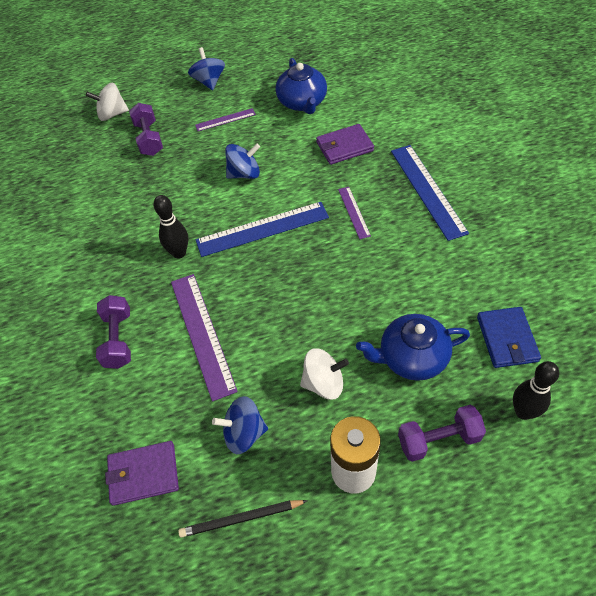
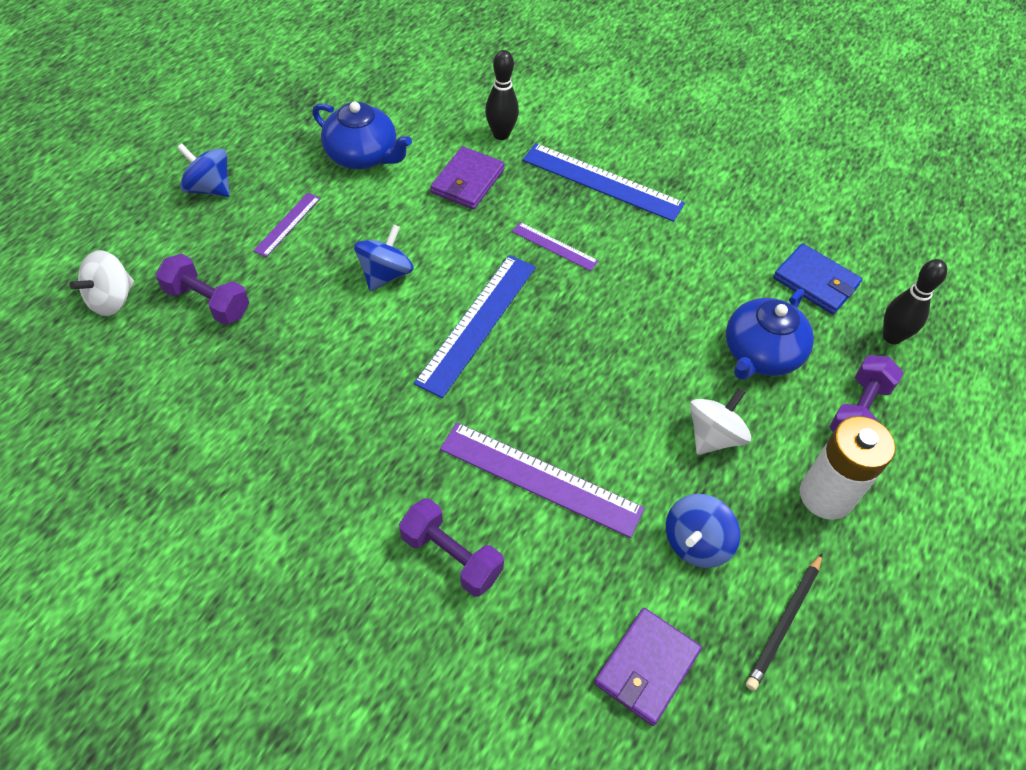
camera: 50 degrees left, 0 degrees up
(179, 253) = (410, 411): black bowling pin -> black bowling pin (501, 134)

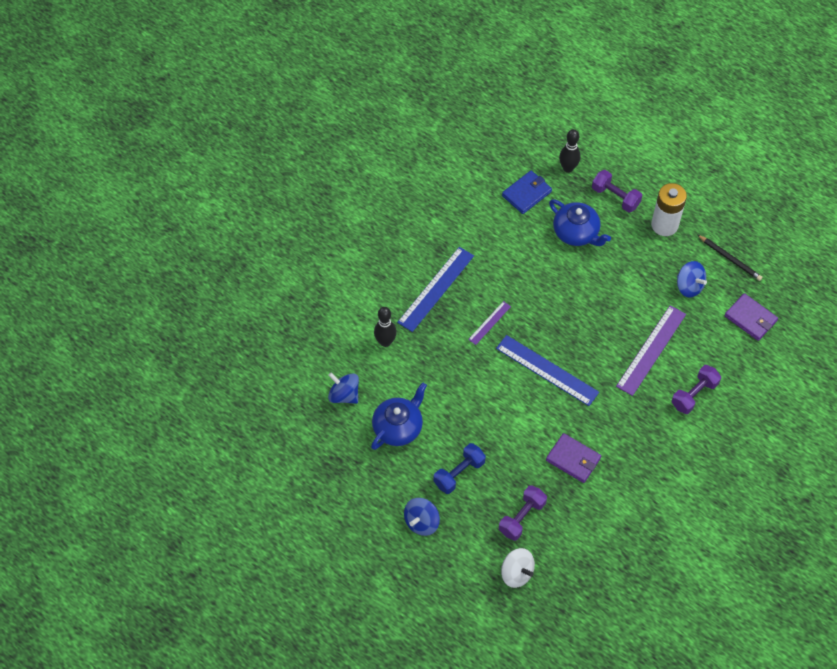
camera: 80 degrees left, 5 degrees up
(287, 224) = (459, 473): purple ruler -> blue dumbbell
(385, 274) = (506, 417): blue spinning top -> blue spinning top (344, 395)
(467, 181) = (428, 366): purple wallet -> purple wallet (573, 459)
(713, 436) = (628, 266): white spinning top -> none

